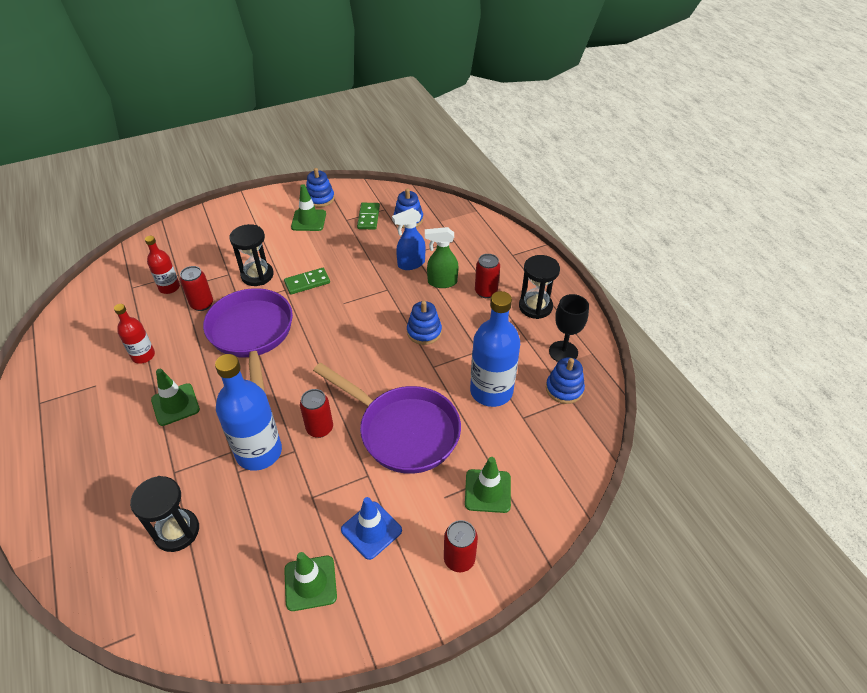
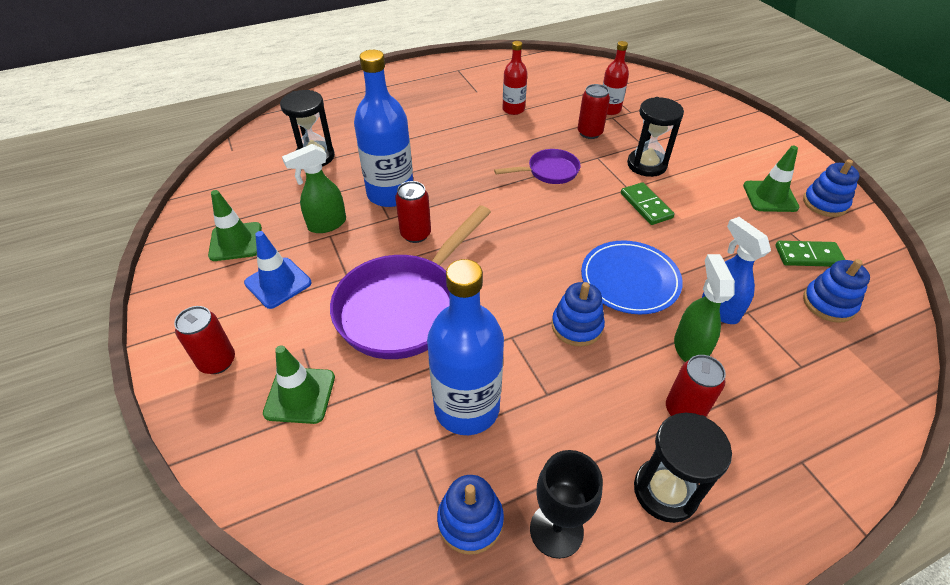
camera: 90 degrees right, 0 degrees up
(175, 404) = (453, 136): green traffic cone -> none
(252, 335) = (549, 172): purple pan -> purple pan, size x0.51
(296, 502) = (326, 224): none -> green spray bottle
(383, 301) = (629, 280): none -> blue plate

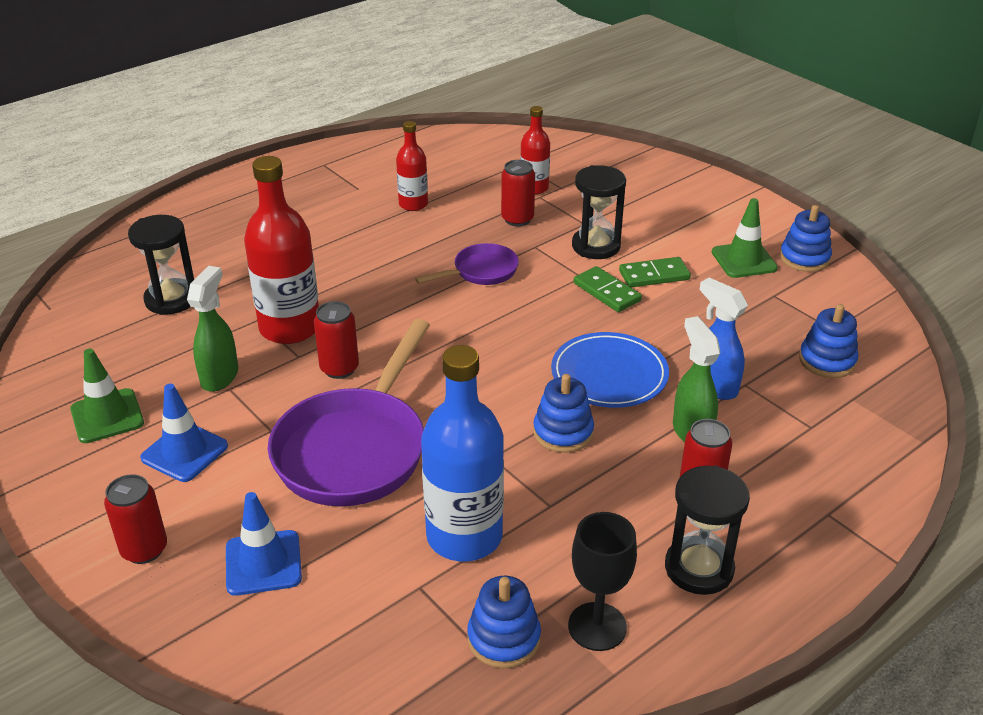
camera: 15 degrees left, 10 degrees down
(300, 395) = (263, 563): green traffic cone -> blue traffic cone
(326, 224) = (220, 376): green spray bottle -> green spray bottle turned 150 degrees clockwise
(390, 194) = (290, 328): blue bottle -> red bottle
(808, 256) = (797, 316): green domino -> green domino (654, 275)

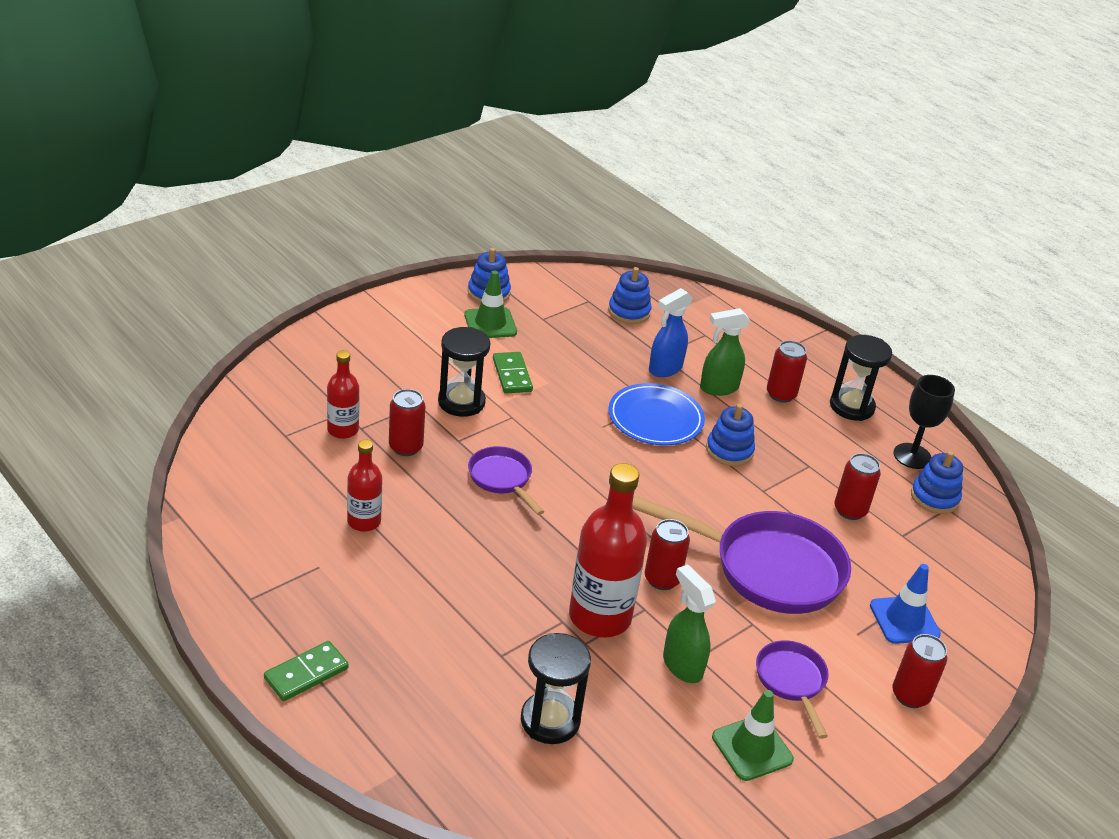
camera: 95 degrees left, 0 degrees up
(184, 452) = (792, 681): blue traffic cone -> purple pan
(220, 376) = (682, 665): green spray bottle -> green spray bottle turned 45 degrees clockwise
(464, 536) = (850, 510): blue bottle -> red can
(607, 292) = (538, 405): green domino -> green domino (306, 673)

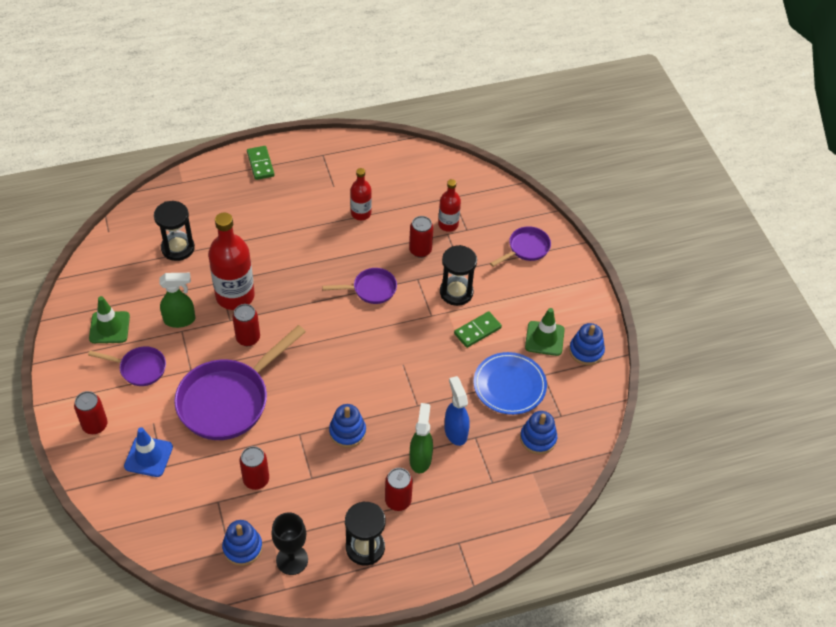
camera: 115 degrees right, 15 degrees up
(352, 356) = (526, 248): none -> purple pan
(512, 375) = (477, 331): green domino -> green domino turned 45 degrees counterclockwise
(655, 418) = (399, 400): blue plate -> blue plate (509, 385)

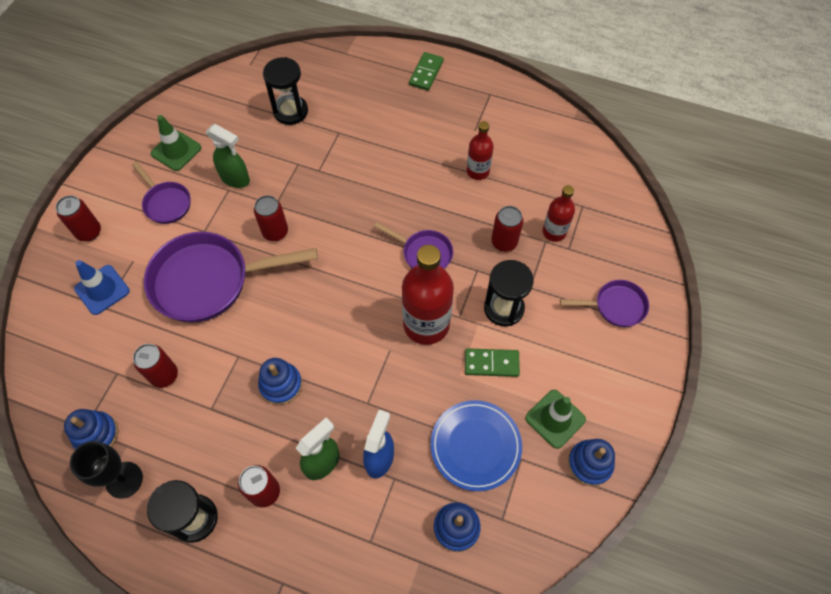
camera: 40 degrees right, 10 degrees up
(235, 296) = (299, 184): red bottle -> red bottle (426, 324)

